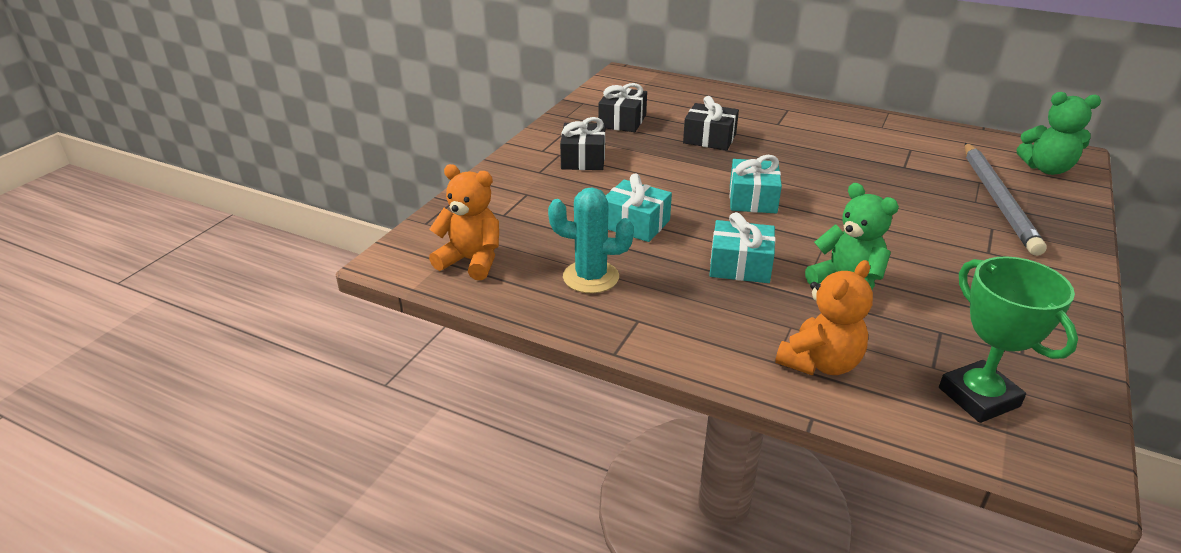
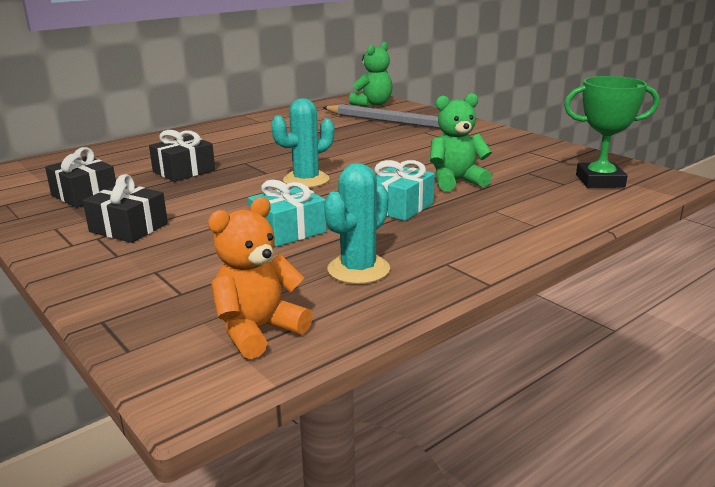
camera: 65 degrees left, 10 degrees down
(752, 199) = (306, 180): turquoise gift -> turquoise cactus
(820, 363) = (545, 212): orange teddy bear -> none

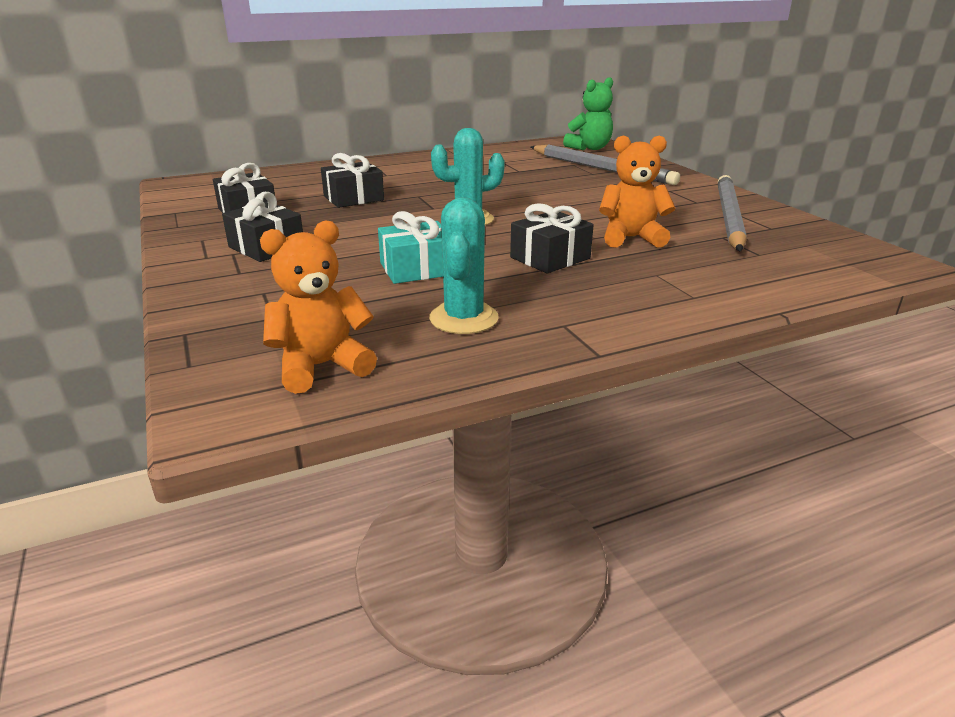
camera: 15 degrees right, 5 degrees up
(358, 269) = (463, 318): turquoise cactus -> turquoise cactus turned 45 degrees counterclockwise
(399, 207) = (550, 258): turquoise gift -> black gift
(456, 181) = (631, 238): green teddy bear -> orange teddy bear
(522, 155) = (728, 217): none -> grey pencil
(600, 181) = (806, 256): green trophy -> none

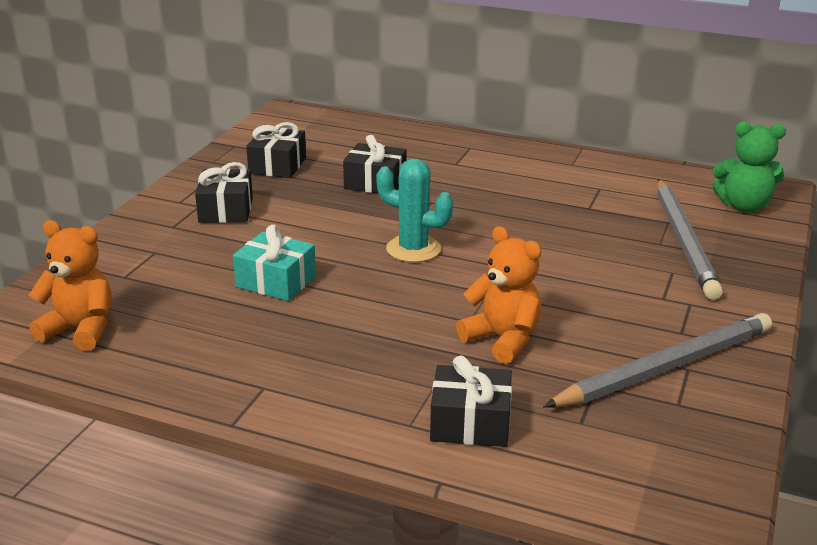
camera: 45 degrees right, 0 degrees up
(463, 318) = (216, 342): turquoise cactus -> none
(550, 258) = (387, 323): black gift -> black gift (470, 423)

